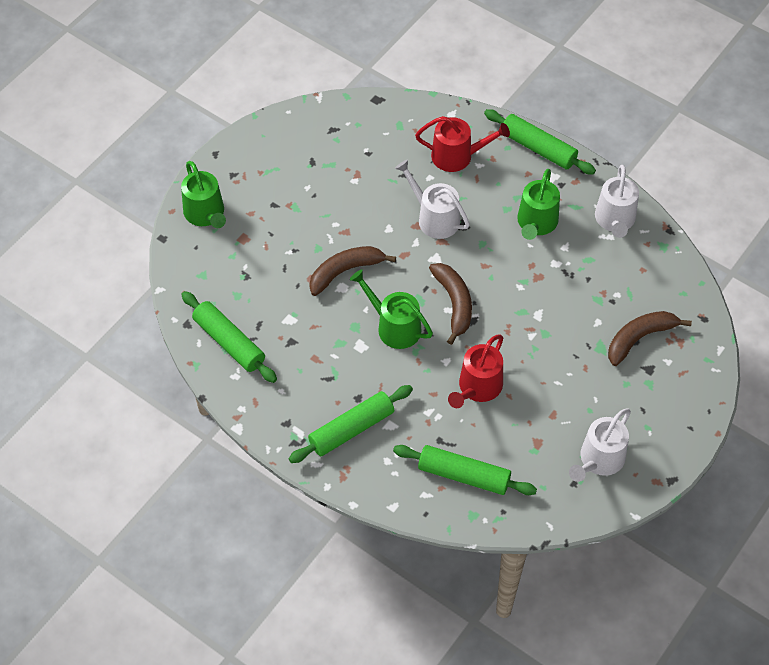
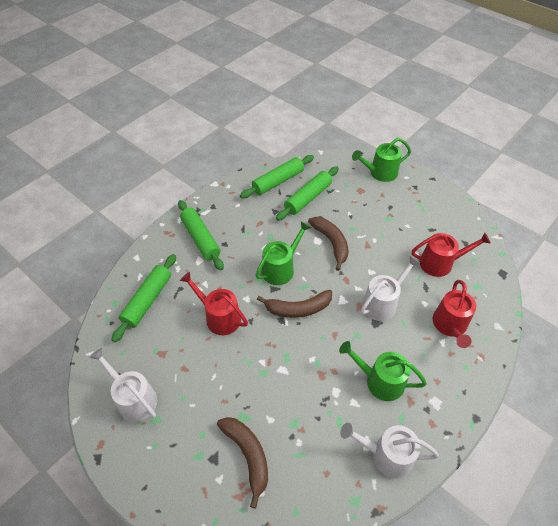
camera: 95 degrees right, 5 degrees down
(367, 157) = (440, 263): none -> red watering can
(538, 148) = (469, 394): green rolling pin -> green rolling pin (308, 198)

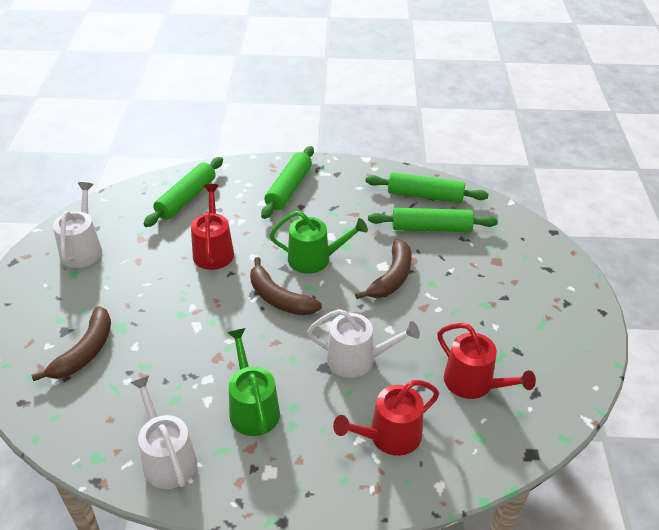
camera: 50 degrees right, 10 degrees down
(147, 300) = (186, 198): green rolling pin -> green rolling pin turned 45 degrees counterclockwise
(380, 173) = (546, 263): green watering can -> none

